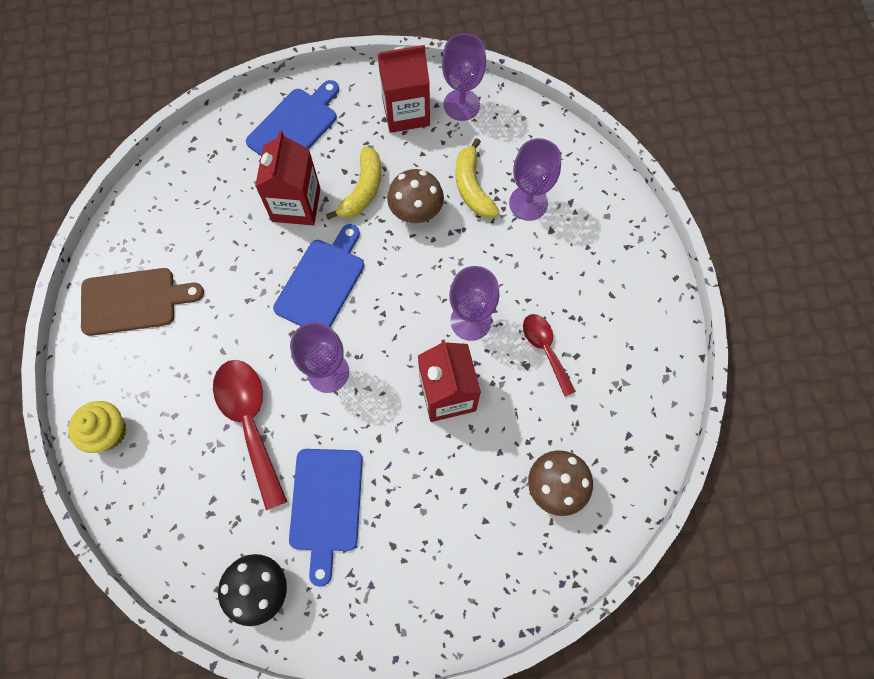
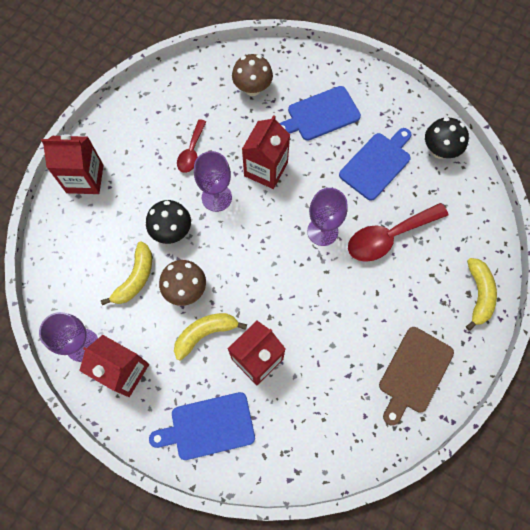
camera: 140 degrees left, 0 degrees up
(108, 432) = (478, 294): yellow cupcake -> yellow banana
(134, 301) = (414, 373): brown cutting board -> brown cutting board turned 90 degrees counterclockwise
(250, 422) = (389, 237): red spoon -> red spoon turned 45 degrees clockwise
(322, 282) = (283, 289): blue cutting board -> blue cutting board (320, 115)
(481, 253) = (172, 231): none -> black mushroom
(528, 203) = (113, 240): purple goblet -> none
(619, 236) = (85, 179): none -> red carton

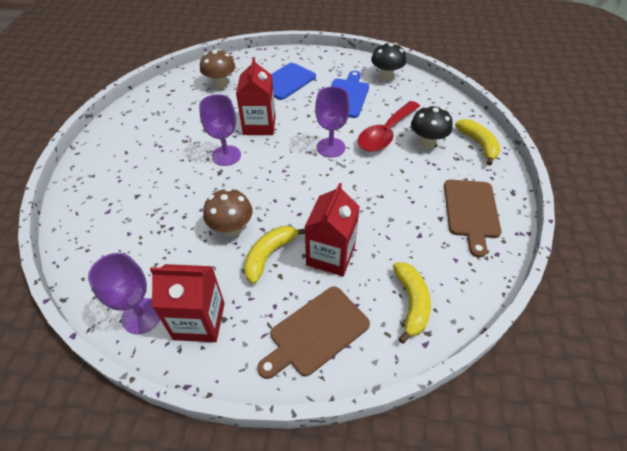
camera: 25 degrees left, 20 degrees down
(85, 179) = (91, 182): red carton -> none
(135, 278) = (176, 238): yellow banana -> yellow banana (411, 303)
(172, 231) = (196, 191): black mushroom -> black mushroom (427, 142)
(191, 152) = (188, 134): red spoon -> none
(208, 426) = (316, 332): blue cutting board -> brown cutting board

